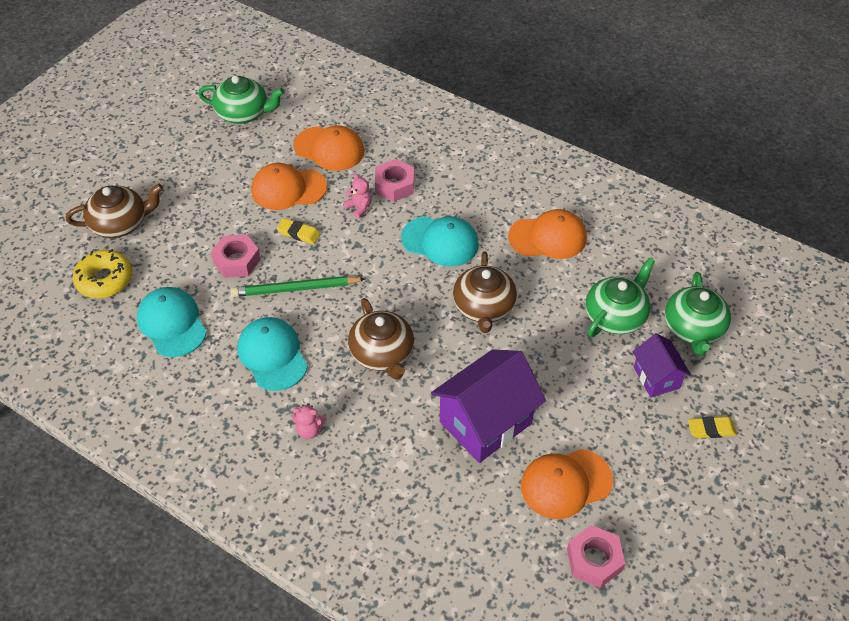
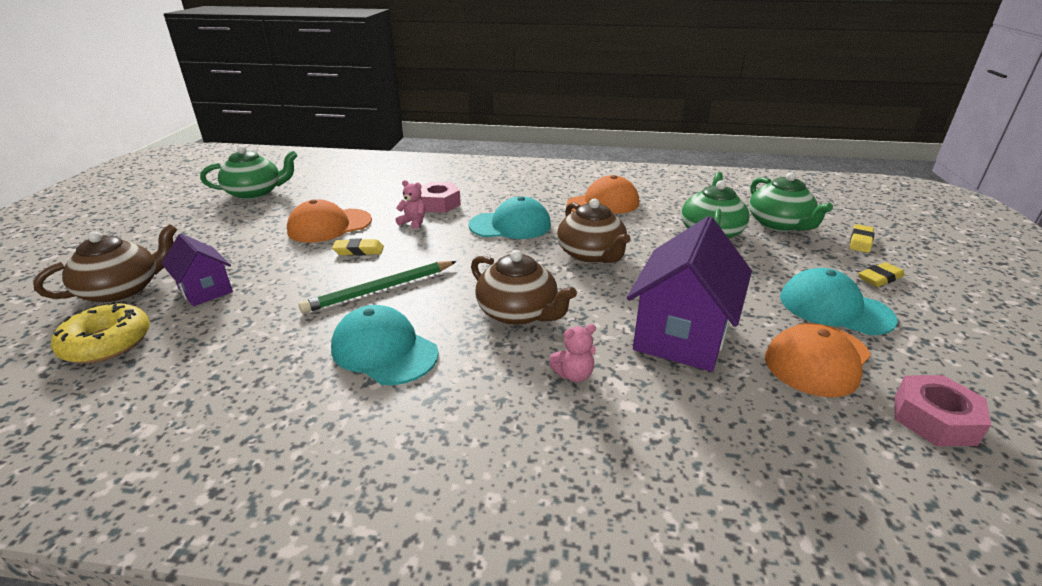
camera: 25 degrees left, 20 degrees down
(172, 323) = (225, 359): turquoise cap -> turquoise cap (834, 308)
(237, 261) = (294, 285): pink nut -> none
(309, 430) = (481, 408): pink teddy bear -> pink teddy bear (573, 375)
(329, 149) = (358, 196): orange cap -> none
(656, 377) = (791, 259): purple house -> purple house (205, 290)
(748, 380) = (860, 241): none -> yellow eraser

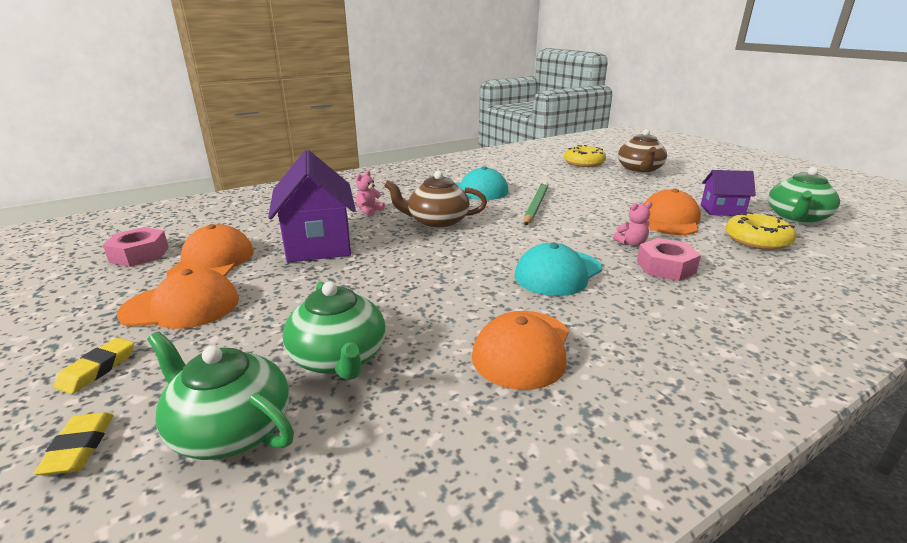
camera: 140 degrees right, 5 degrees down
(205, 290) = (610, 180): purple house -> purple house (722, 210)
(336, 194) = (757, 240): none -> yellow donut
(359, 251) = (604, 215): yellow eraser -> none
(591, 255) = (443, 274): brown teapot -> none
(834, 308) = (181, 306): turquoise cap -> orange cap

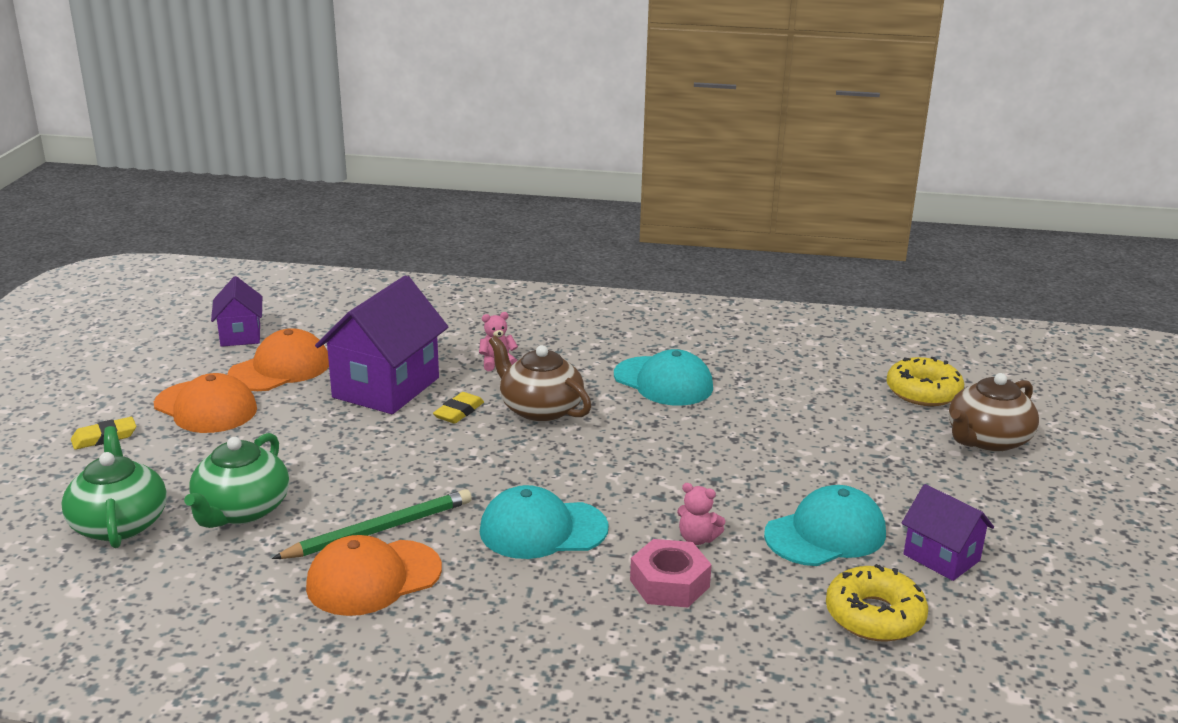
camera: 40 degrees right, 0 degrees up
(79, 447) = (43, 489): yellow eraser -> yellow eraser (459, 412)
(139, 254) = (240, 335): pink nut -> purple house
(536, 206) = (695, 436): green pencil -> green pencil (379, 530)
(669, 220) = (825, 534): orange cap -> turquoise cap
(796, 218) = (1032, 622): green teapot -> none

